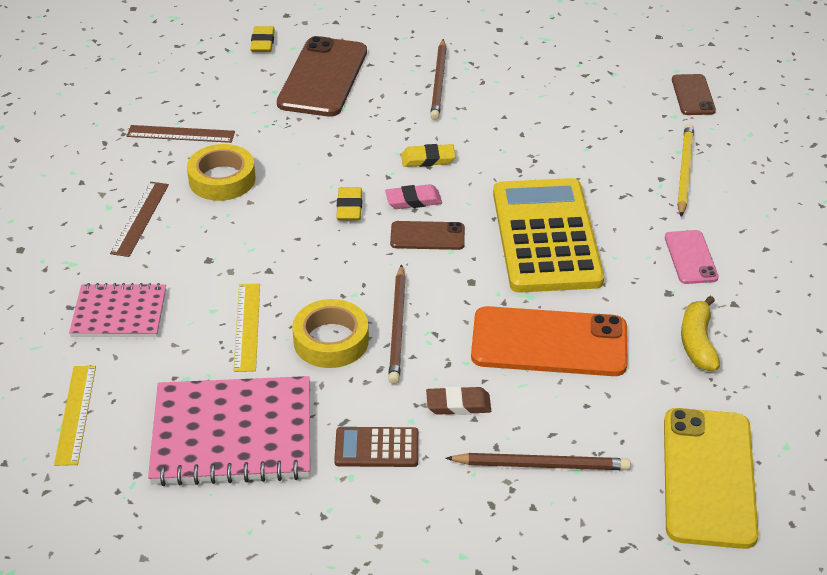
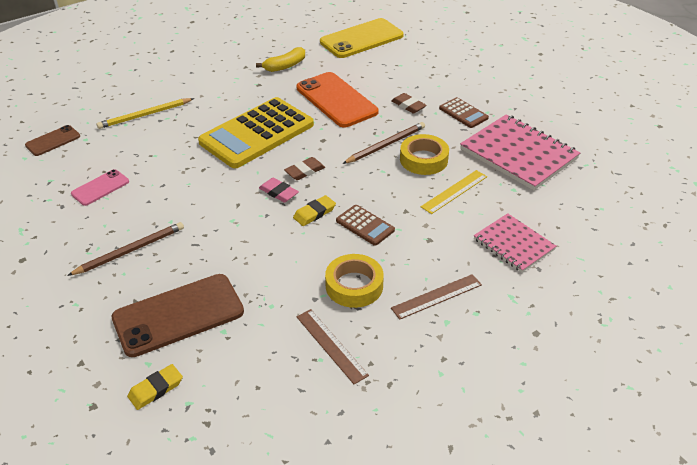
camera: 130 degrees left, 0 degrees up
(76, 414) = (587, 209): yellow ruler -> none
(286, 229) = (365, 225): none -> brown calculator
(427, 236) = (305, 171): brown phone -> brown eraser
(428, 159) = (230, 208): yellow eraser -> none
(541, 465) = (410, 73): brown pencil -> none
(690, 257) = (223, 88): pink phone -> pink phone (100, 188)

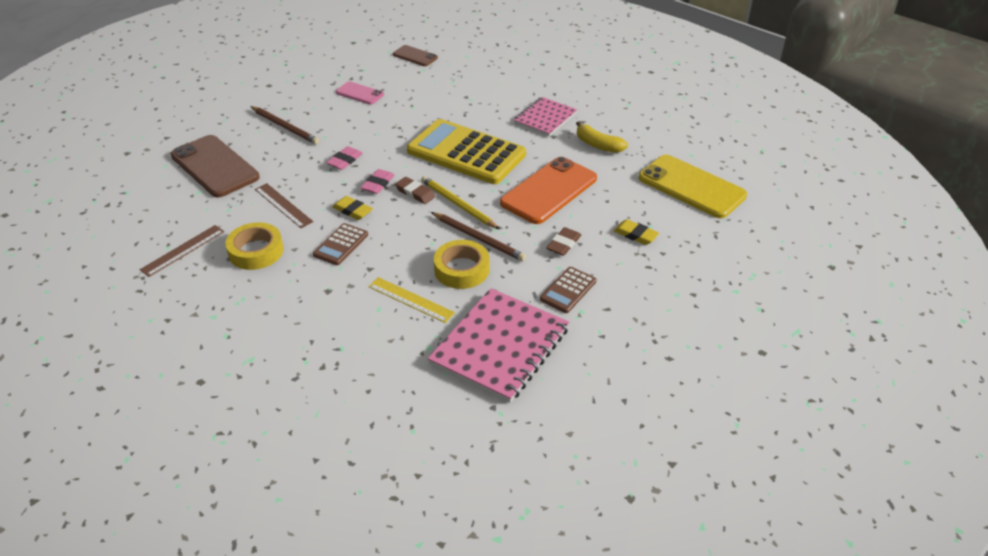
camera: 75 degrees right, 0 degrees up
(145, 115) = (470, 87): yellow pencil -> yellow pencil (458, 205)
(155, 389) = (140, 174): yellow eraser -> yellow eraser (635, 235)
(225, 210) = (345, 160): none -> pink eraser
(437, 296) = (246, 306): brown ruler -> brown ruler (283, 205)
(513, 244) = (331, 355): pink notebook -> pink notebook (545, 118)

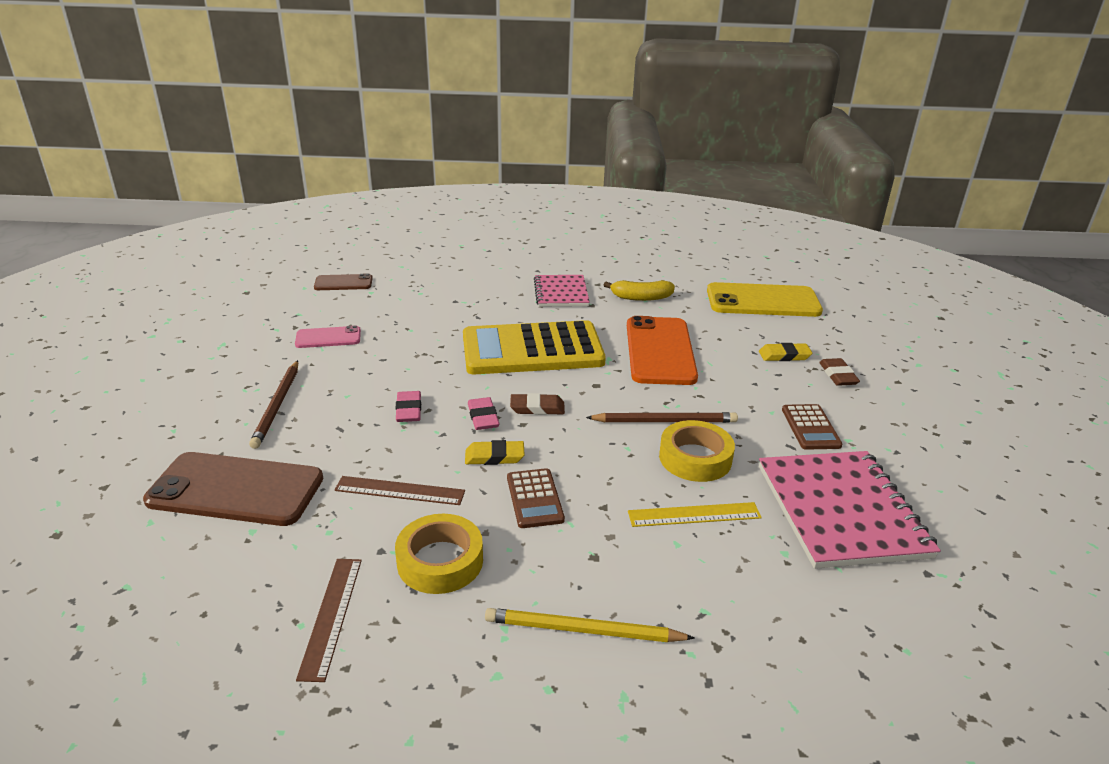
camera: 40 degrees left, 10 degrees down
(285, 127) = (277, 405): brown pencil -> brown pencil turned 90 degrees clockwise
(458, 205) = (598, 400): yellow pencil -> yellow pencil (584, 630)
(563, 244) = (743, 390): brown eraser -> brown eraser (838, 375)

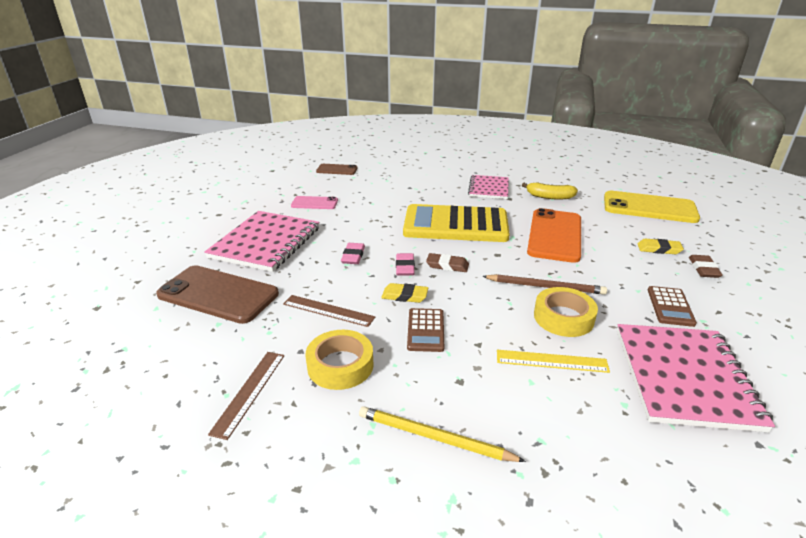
camera: 15 degrees right, 0 degrees up
(277, 405) = (265, 243): brown pencil -> pink notebook

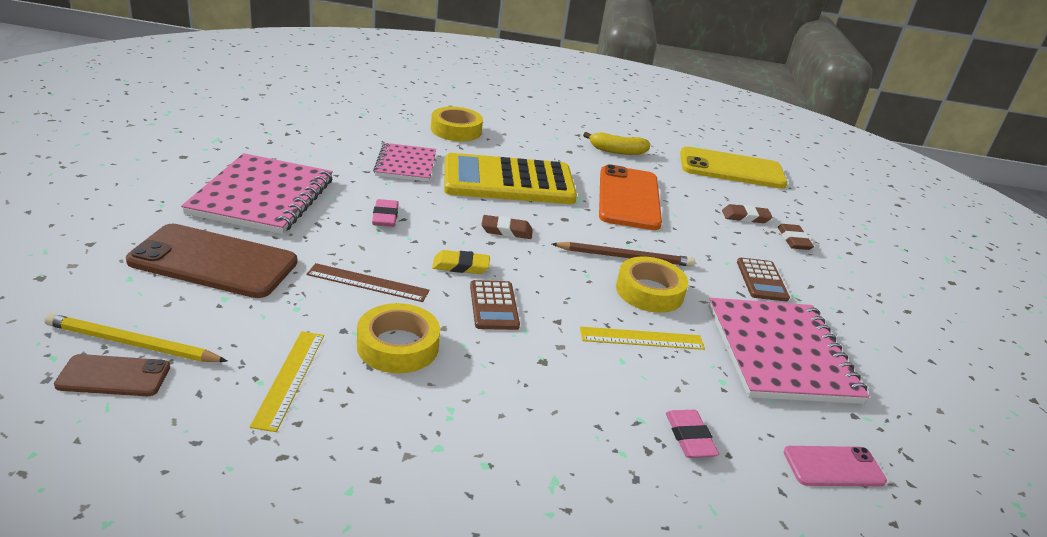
camera: 15 degrees left, 0 degrees up
(249, 392) = (290, 378): brown ruler -> yellow ruler
(314, 203) = (317, 146): pink phone -> pink phone (833, 467)
(337, 170) = (338, 102): brown phone -> brown phone (114, 376)
(405, 267) = (454, 231): pink eraser -> pink eraser (690, 437)
(421, 186) = (456, 130): none -> yellow tape
(435, 438) = (525, 421): yellow pencil -> yellow pencil (133, 344)
(489, 188) = (542, 137): pink notebook -> pink notebook (406, 164)
(659, 249) = (745, 217): yellow eraser -> brown eraser

